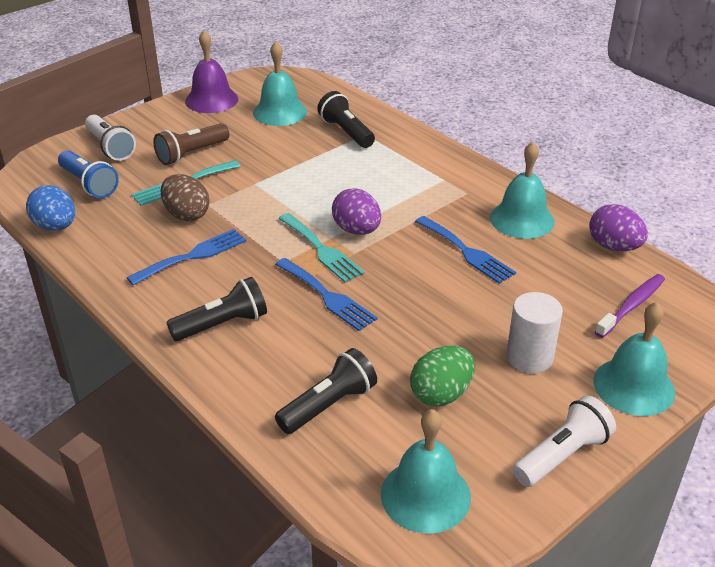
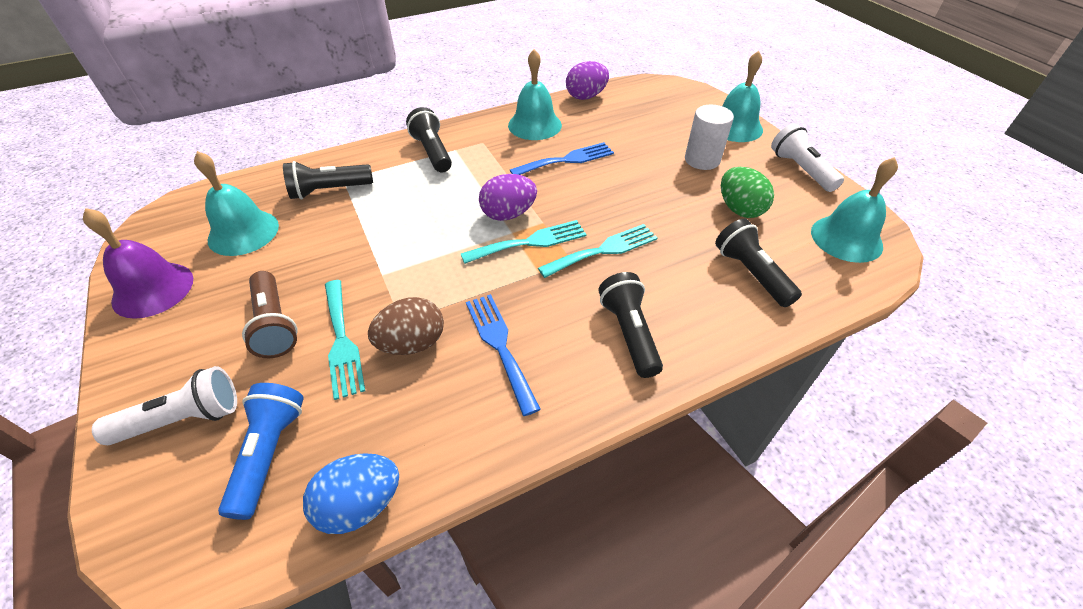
camera: 75 degrees left, 10 degrees up
(89, 184) = (269, 453): blue flashlight -> blue flashlight turned 60 degrees counterclockwise
(327, 296) = (603, 250): blue fork -> turquoise fork
(431, 168) = (432, 152): none -> black flashlight
(631, 306) = (654, 107): purple toothbrush -> none

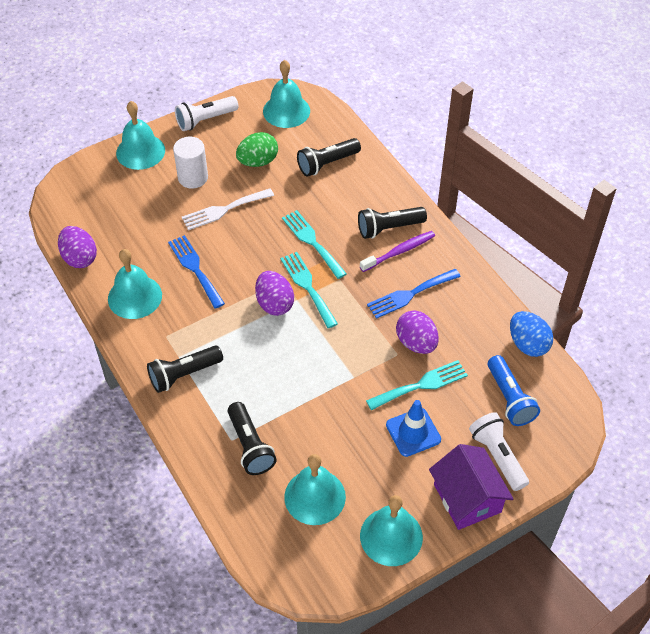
camera: 95 degrees left, 5 degrees up
(147, 371) = (467, 498): none -> purple house
(153, 289) = (391, 536): purple bell -> turquoise bell
(269, 453) = (509, 398): blue flashlight -> blue flashlight turned 105 degrees counterclockwise
(275, 324) = (413, 432): brown flashlight -> blue traffic cone
(412, 343) = (416, 343): brown egg -> purple egg
(582, 341) = (399, 251): none -> purple toothbrush
(653, 181) = (224, 210): none -> white fork

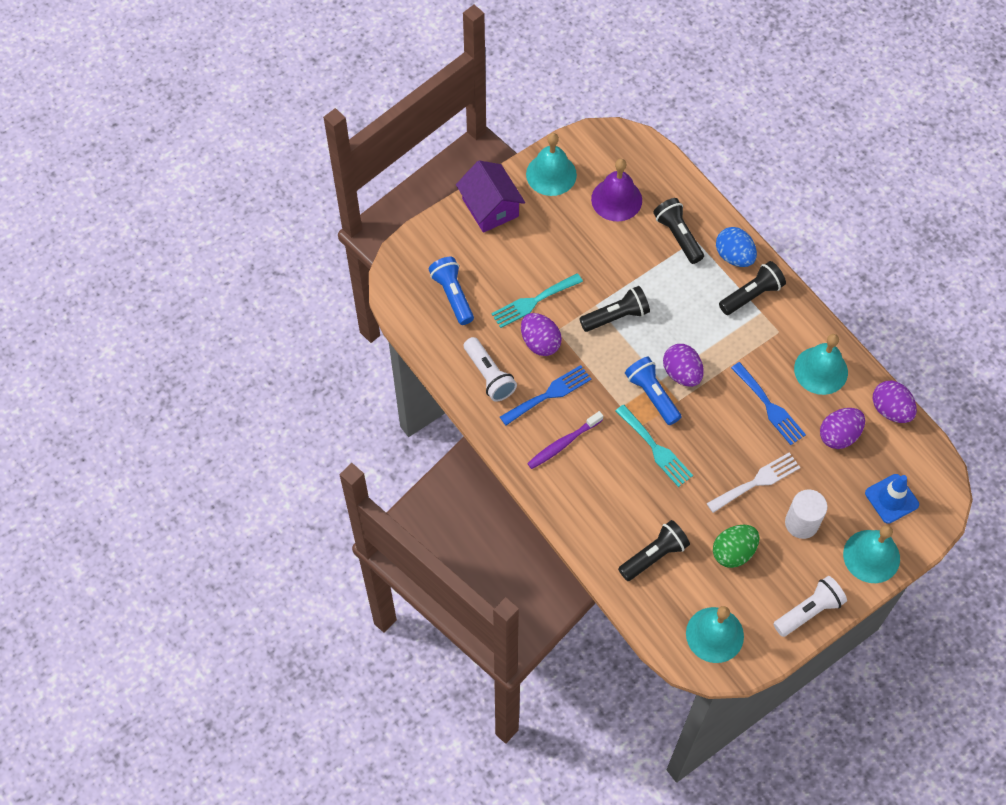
camera: 175 degrees right, 10 degrees up
(136, 240) = (839, 435): none -> purple egg
(307, 286) = (652, 395): turquoise fork -> blue flashlight
(315, 496) = (616, 199): turquoise bell -> purple bell
(389, 228) = (576, 472): black flashlight -> black flashlight (616, 316)
(413, 432) = (538, 258): blue traffic cone -> blue traffic cone (891, 499)
(497, 456) = (464, 243): white flashlight -> white flashlight (489, 375)
(527, 344) = (434, 349): blue egg -> blue egg (734, 256)

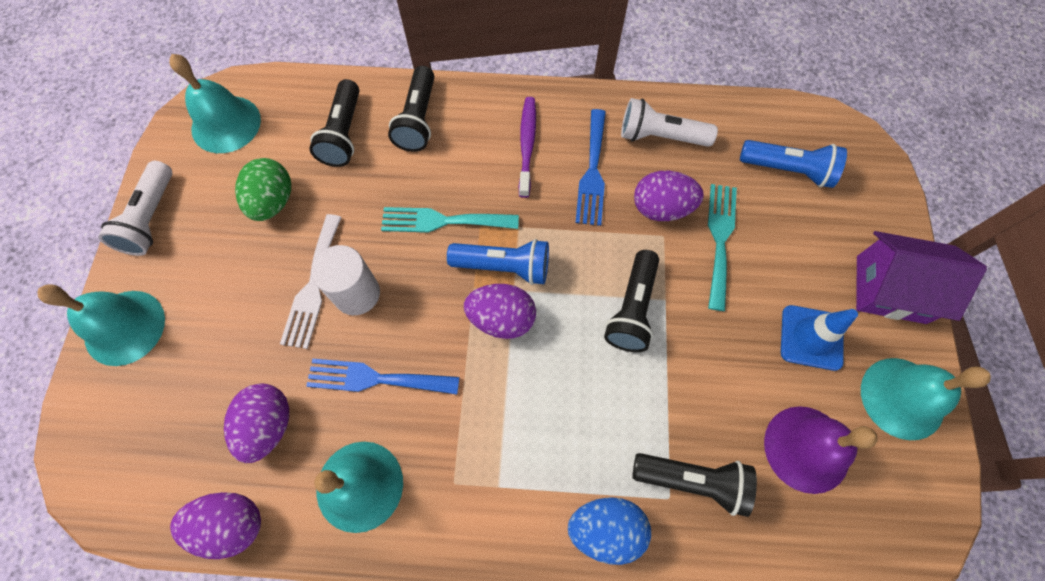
camera: 130 degrees right, 5 degrees up
(751, 295) = (531, 497): black flashlight -> black flashlight (418, 119)
(801, 523) = (229, 290): white cylinder -> white cylinder (357, 293)
(891, 499) = (147, 411): blue traffic cone -> blue traffic cone (811, 337)

